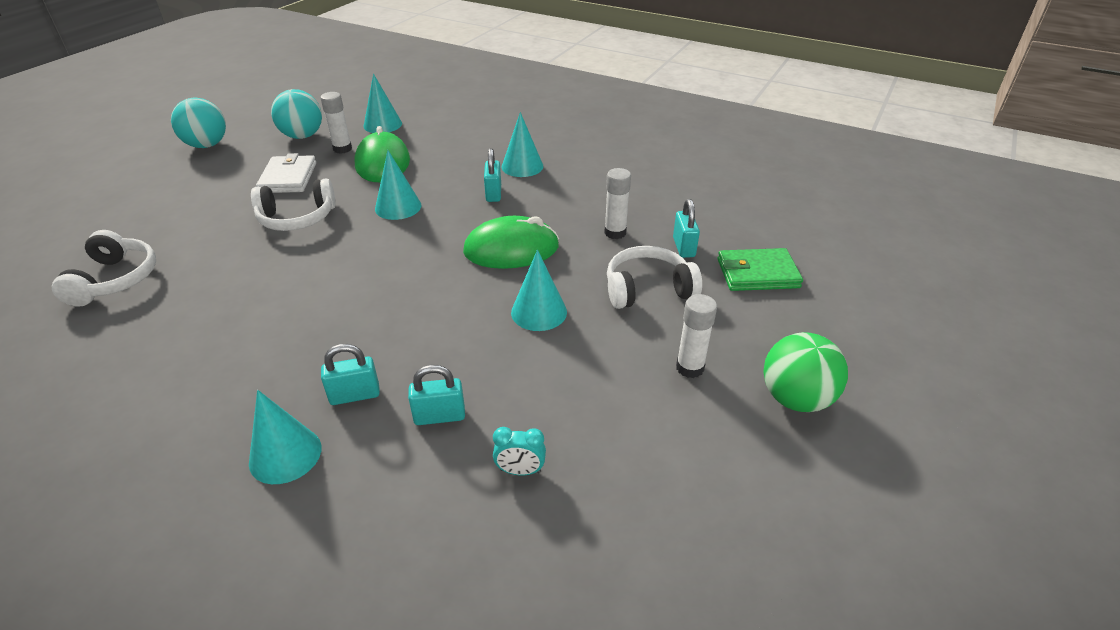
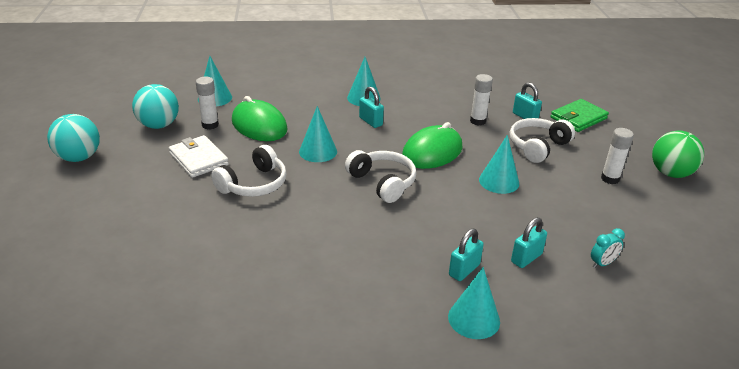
camera: 35 degrees left, 5 degrees down
(115, 280) = (173, 280): white headphones -> white headphones (383, 182)

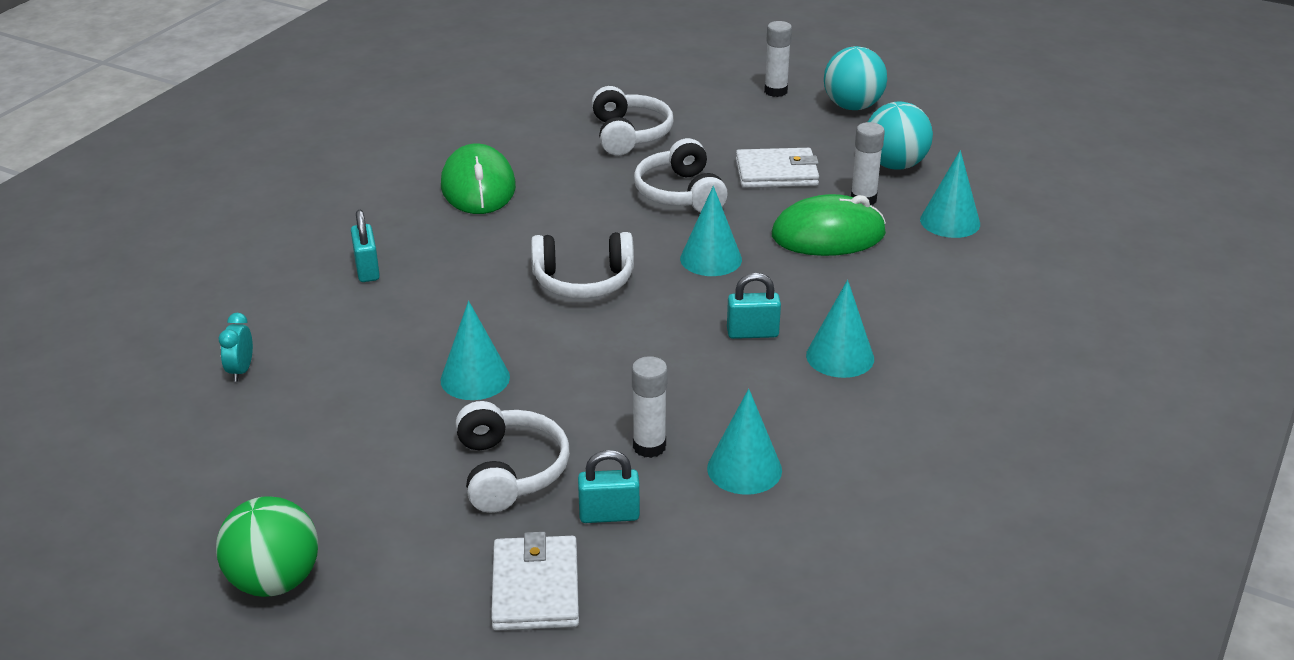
camera: 125 degrees right, 0 degrees up
(183, 234) = (629, 134): none -> white headphones
(432, 152) = (609, 353): green mouse -> green mouse (478, 187)
(474, 319) = (304, 245): turquoise cone -> turquoise cone (744, 469)
(526, 258) = (325, 320): turquoise padlock -> none
(578, 118) = (535, 588): green wallet -> white wallet
(610, 179) = (350, 495): white glue stick -> white glue stick (775, 91)

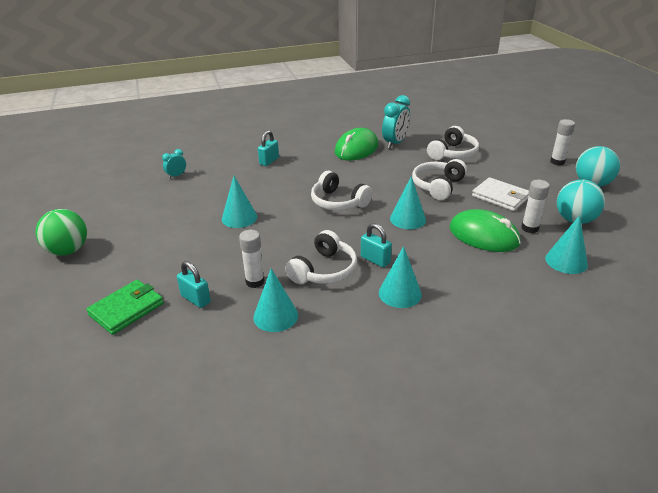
camera: 45 degrees right, 0 degrees up
(510, 471) = (193, 259): white headphones -> white headphones (324, 270)
(523, 152) = (395, 143): none -> turquoise clock
(535, 588) = (126, 309): white wallet -> green wallet

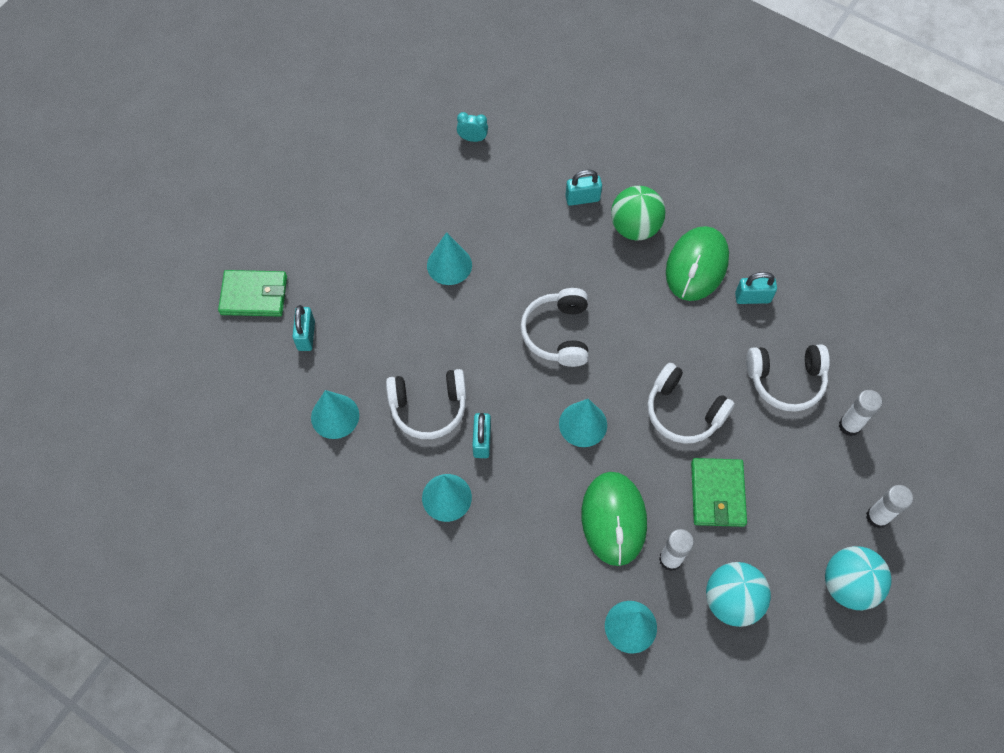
camera: 50 degrees right, 30 degrees up
(68, 251) = (284, 174): green ball -> green ball (635, 227)
(255, 282) = (365, 362): white glue stick -> white glue stick (849, 426)
(356, 149) = (696, 265): green mouse -> green mouse turned 60 degrees counterclockwise
(395, 143) = (752, 298): turquoise clock -> turquoise padlock
(437, 186) = (683, 412): white headphones -> white headphones turned 135 degrees counterclockwise
(500, 197) = (717, 494): white wallet -> green wallet

